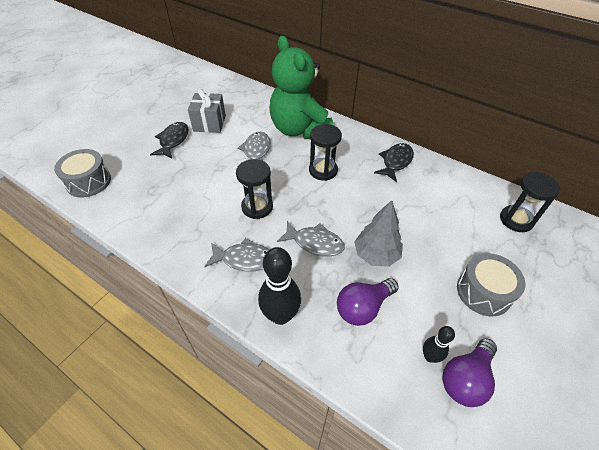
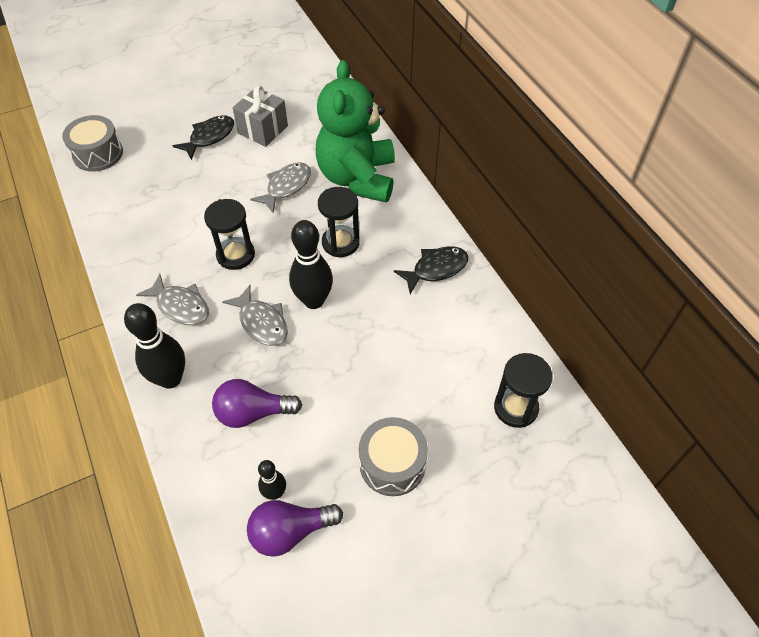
camera: 30 degrees right, 5 degrees up
(337, 213) = (313, 300): none -> black bowling pin
(376, 255) = (313, 367): grey tree -> none

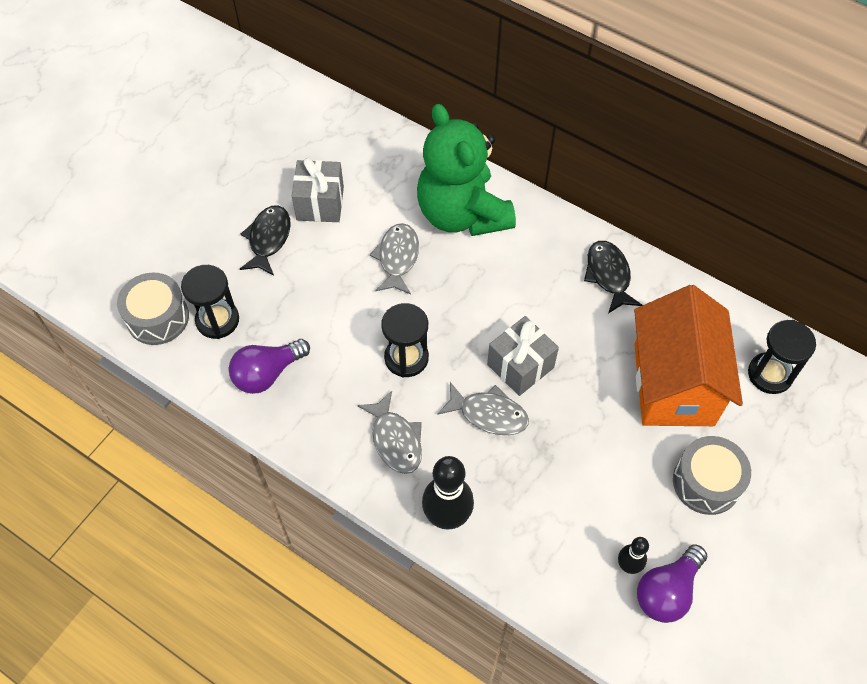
camera: 30 degrees left, 5 degrees up
(180, 306) = (395, 440): grey fish -> grey fish turned 60 degrees clockwise
(253, 412) = (550, 505): purple light bulb -> purple light bulb (267, 373)
(313, 300) = (520, 366): black bowling pin -> grey gift
(340, 243) = (499, 293): black hourglass -> black hourglass (217, 320)
(425, 374) = (673, 384): none -> orange house
(436, 269) = (608, 275): black fish -> black fish turned 45 degrees counterclockwise

